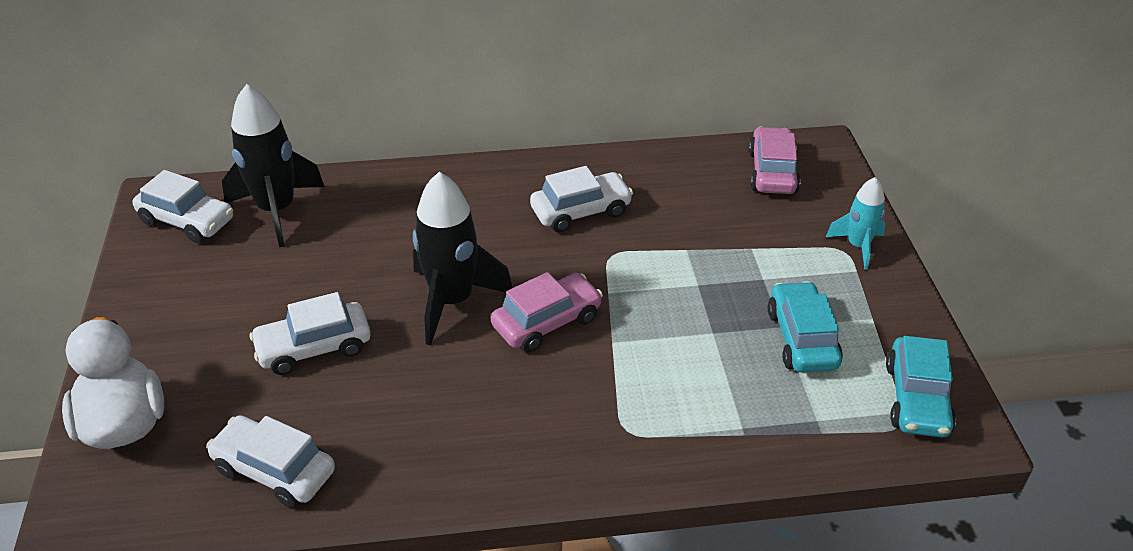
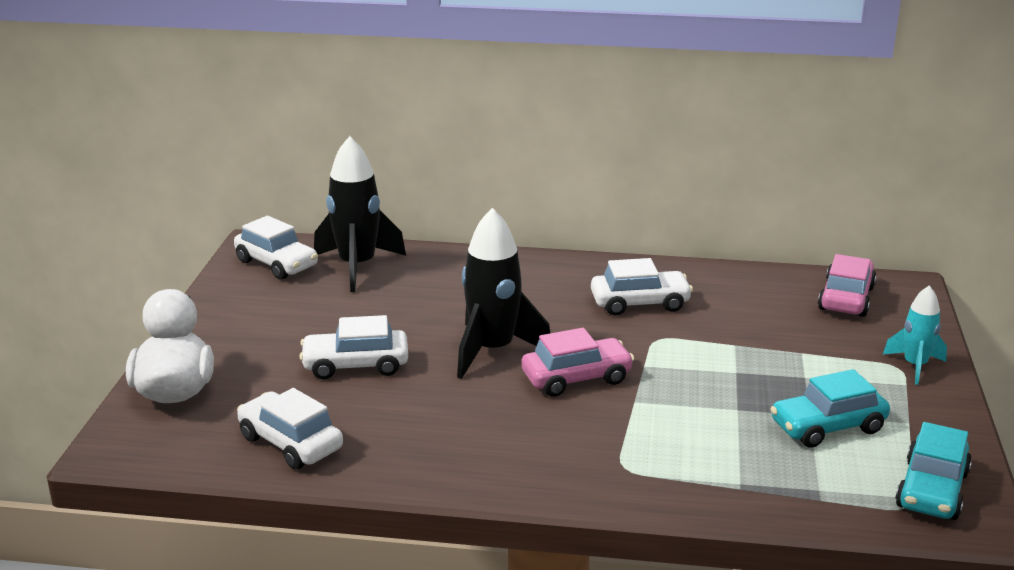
camera: 15 degrees right, 15 degrees down
(802, 339) = (827, 427): turquoise car -> turquoise car turned 120 degrees counterclockwise

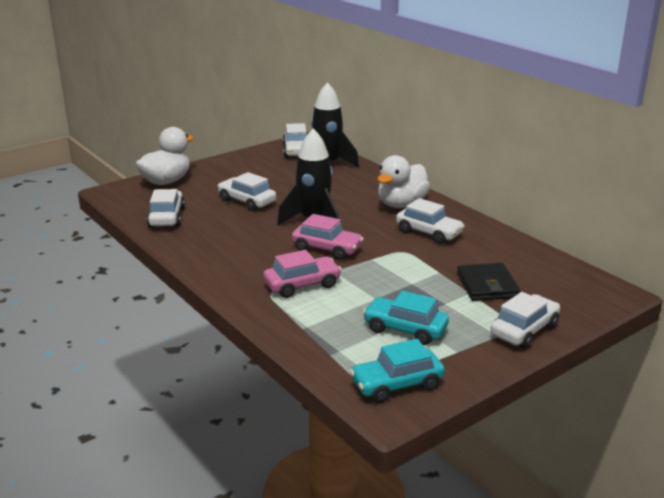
camera: 45 degrees right, 0 degrees up
(546, 282) = (401, 204): none -> white duck
(802, 336) = (487, 285): none -> black wallet
(846, 298) = (558, 281): pink car -> pink car (302, 285)
(914, 366) = (524, 330): turquoise rocket -> white car

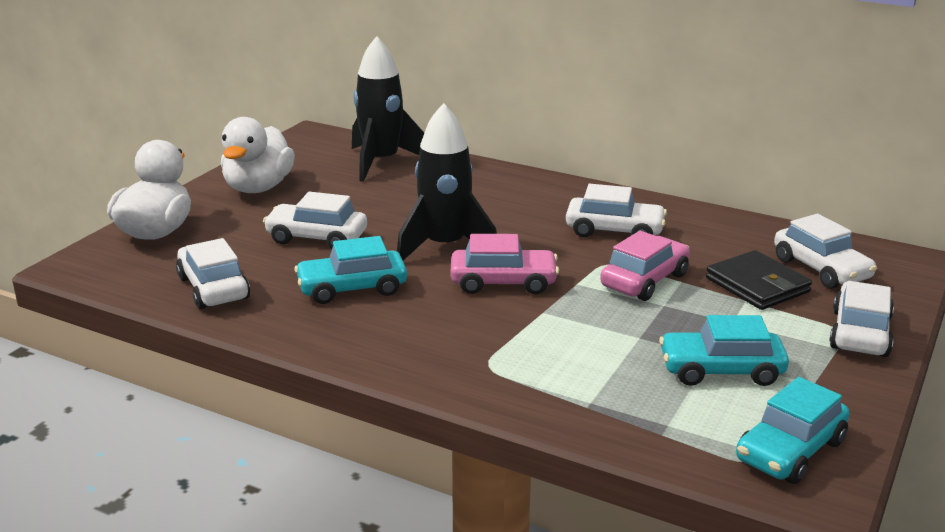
camera: 25 degrees left, 0 degrees up
(238, 233) = (352, 288): none -> turquoise car
(296, 151) = (316, 150): white car -> white car (821, 269)
(302, 285) = (522, 343): pink car -> pink car (644, 281)
(401, 204) = (540, 199): white duck -> white duck (258, 188)

